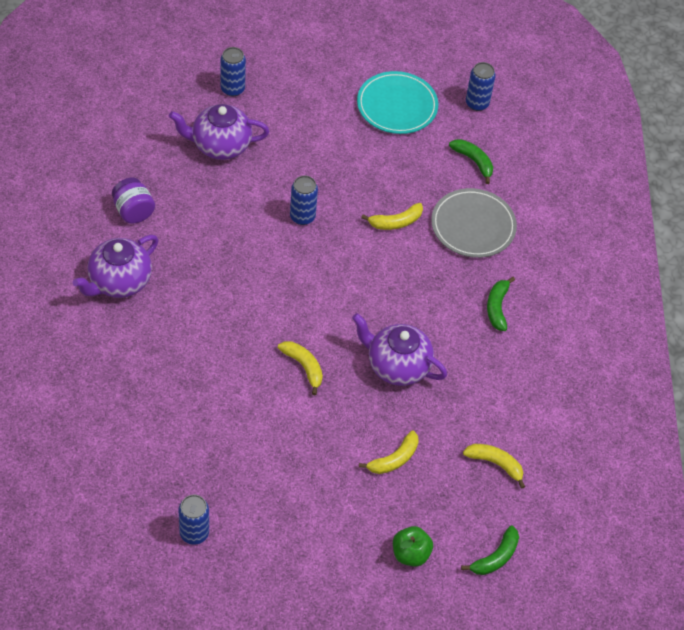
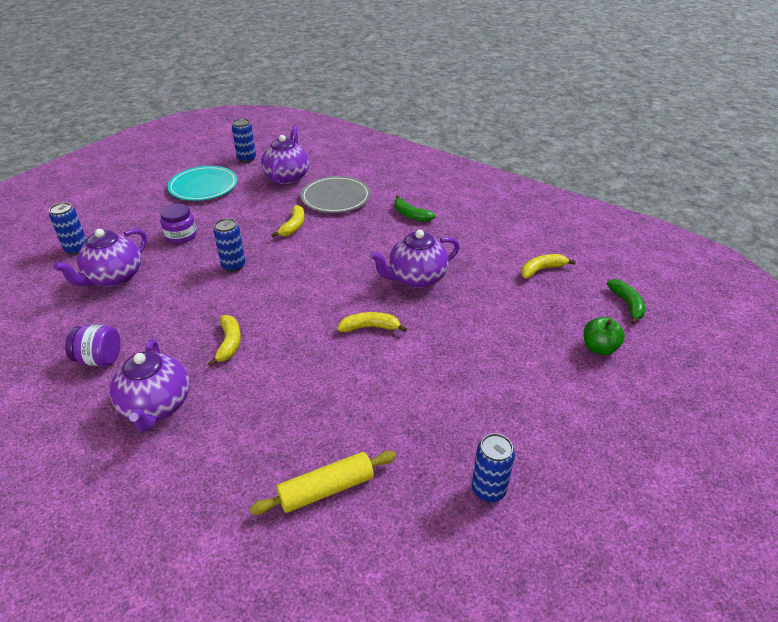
camera: 50 degrees left, 15 degrees down
(125, 432) = (326, 489): none -> yellow rolling pin
(310, 147) = (181, 235): none -> purple jar
(394, 459) = (500, 317): yellow banana -> yellow banana (229, 343)
(473, 161) = (287, 177): green banana -> purple teapot

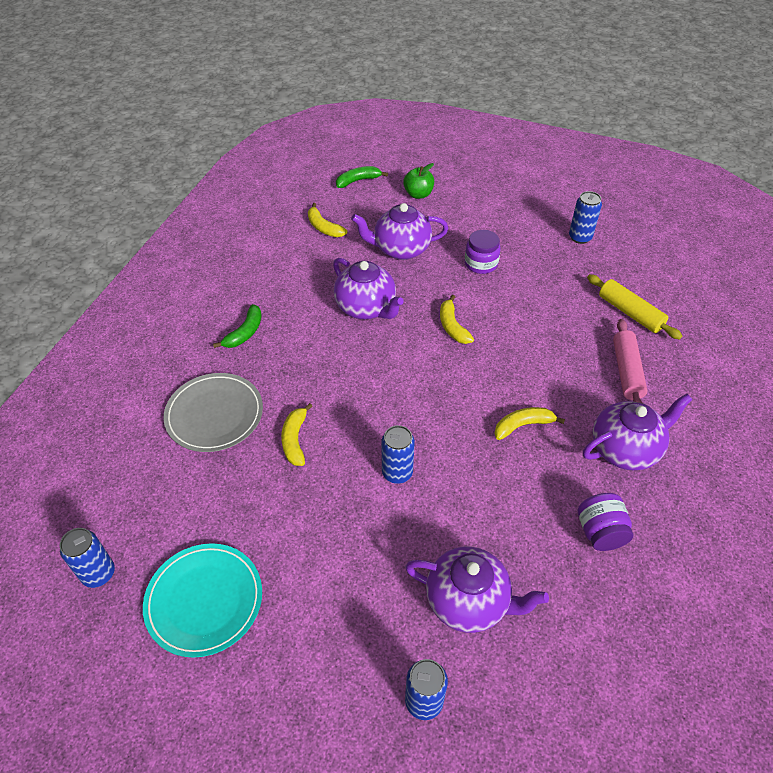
camera: 105 degrees left, 10 degrees up
(181, 235) = (350, 565): purple jar -> purple jar (481, 264)
(242, 446) = (626, 371): none -> pink rolling pin
(287, 177) = (161, 490): purple teapot -> purple teapot (400, 249)
(293, 226) = (295, 440): yellow banana -> yellow banana turned 90 degrees counterclockwise

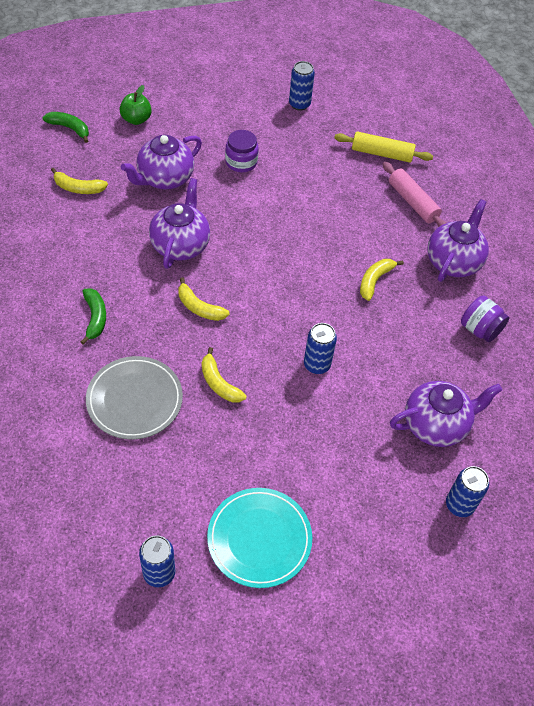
camera: 40 degrees left, 5 degrees up
(358, 181) = (70, 128): green banana -> green banana turned 90 degrees clockwise
(366, 308) = (180, 245): purple teapot -> purple teapot turned 90 degrees counterclockwise
(452, 326) = (262, 227): yellow banana -> yellow banana (199, 307)

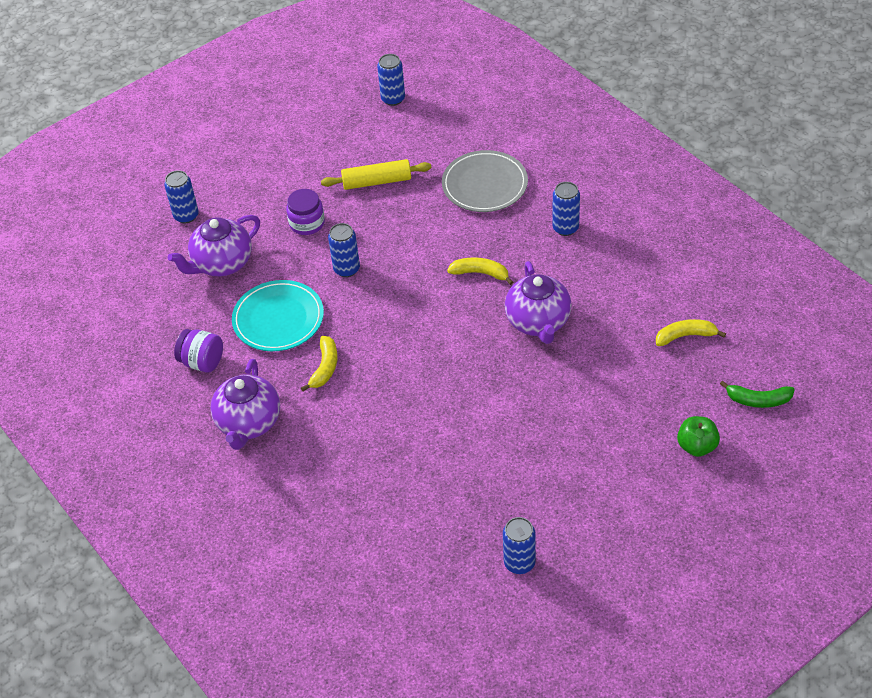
camera: 165 degrees right, 5 degrees down
(95, 318) = (565, 228): green banana -> blue can
(164, 178) = (607, 386): purple teapot -> none
(219, 383) = (424, 222): yellow banana -> none
(241, 162) = (539, 443): purple jar -> purple jar (307, 223)
(259, 539) = (333, 140): turquoise plate -> turquoise plate (278, 319)
(382, 153) = (380, 532): yellow rolling pin -> yellow rolling pin (377, 181)
(412, 202) = (318, 478): pink rolling pin -> none

